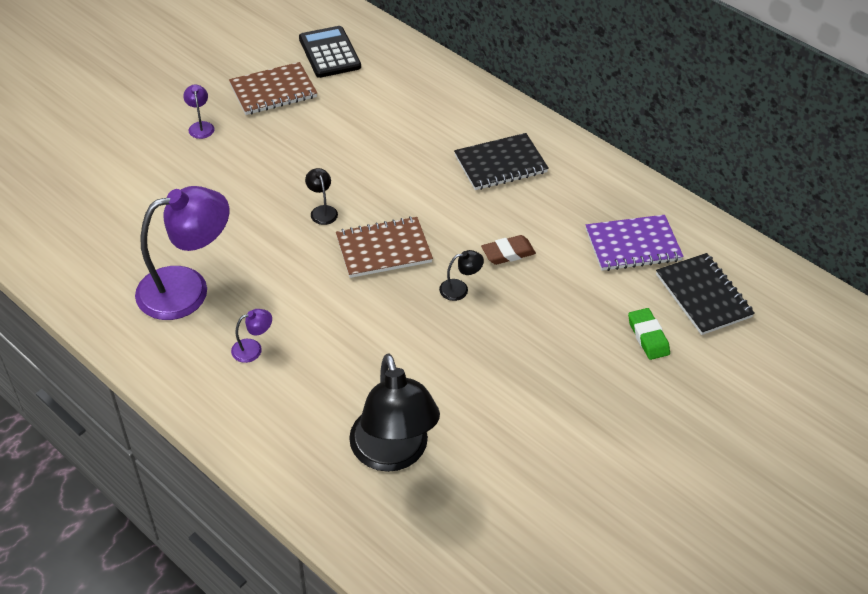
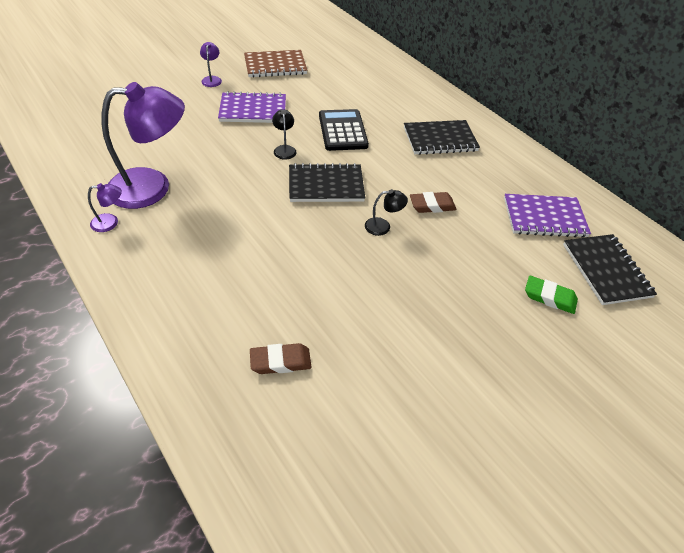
camera: 10 degrees right, 0 degrees up
(253, 349) = (187, 244): purple lamp -> purple lamp (110, 222)
(267, 163) = (253, 110): none -> purple notebook
(329, 53) = (325, 49): black calculator -> black calculator (342, 131)
(383, 249) = (326, 185): brown notebook -> black notebook
(393, 454) = (280, 361): black lamp -> brown eraser
(648, 337) = (549, 297): green eraser -> green eraser turned 60 degrees counterclockwise

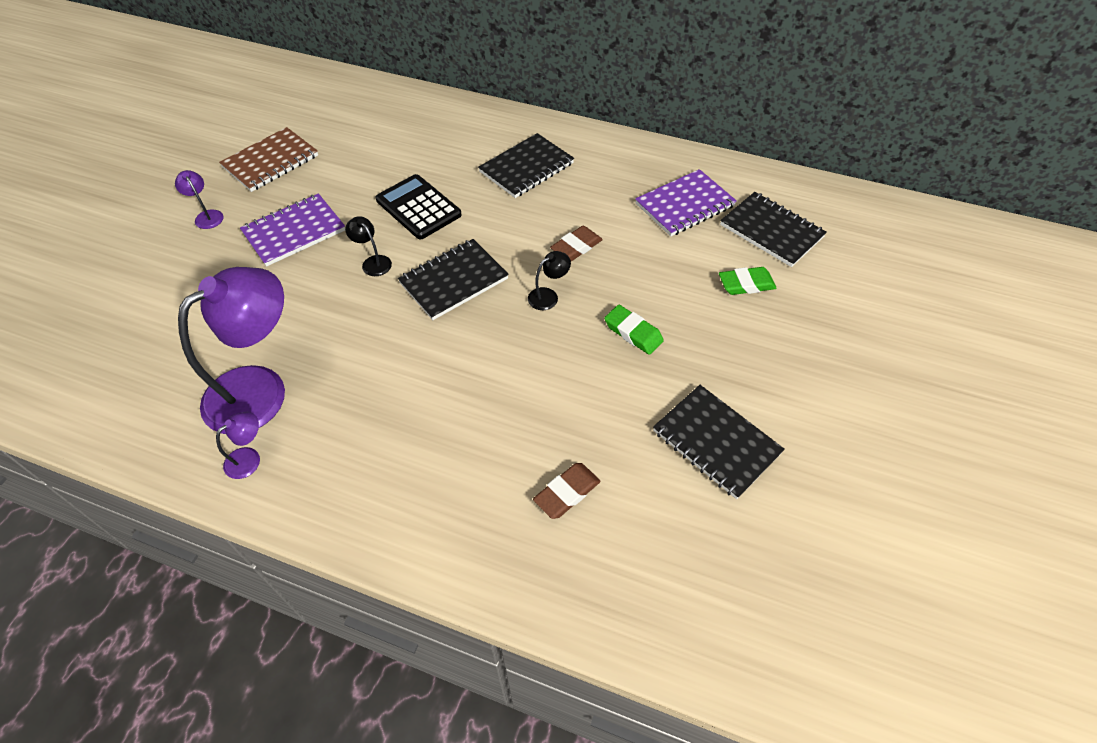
camera: 30 degrees left, 5 degrees up
(424, 396) = (716, 442): none -> black notebook
(425, 283) = (633, 332): none -> green eraser

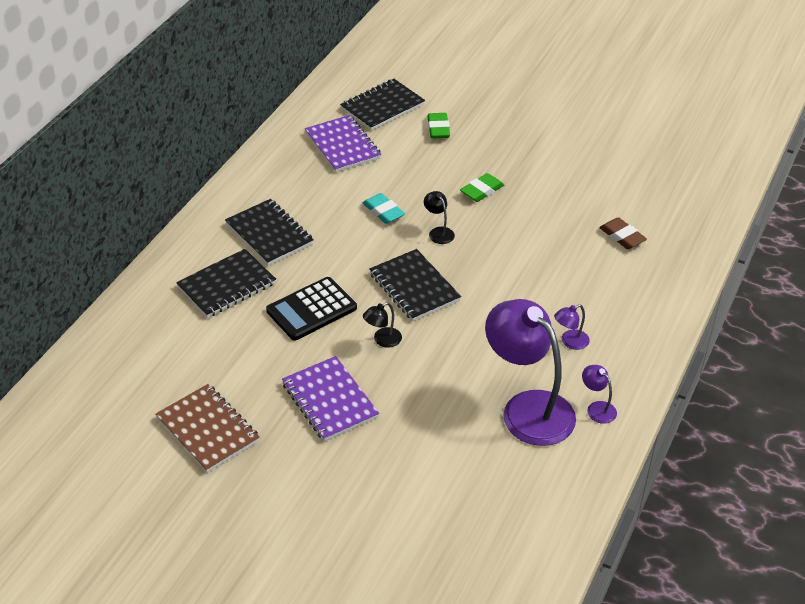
camera: 85 degrees left, 10 degrees down
(207, 216) = (290, 476): purple lamp -> purple lamp (570, 342)
(576, 247) = (383, 212): brown eraser -> turquoise eraser
(716, 442) = (581, 165): black notebook -> black notebook (227, 285)

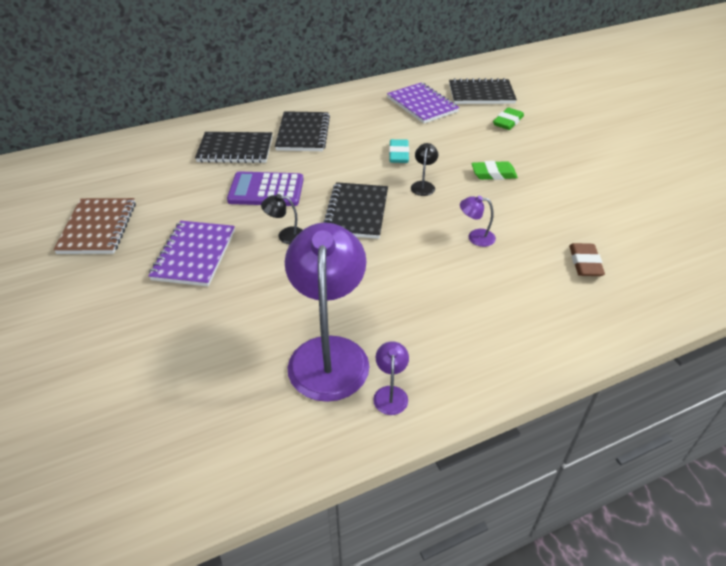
camera: 40 degrees right, 0 degrees up
(311, 309) = (266, 190): black calculator -> purple calculator
(342, 146) = (422, 105): purple notebook -> purple notebook turned 45 degrees counterclockwise
(570, 342) = (433, 321): purple lamp -> purple lamp (475, 237)

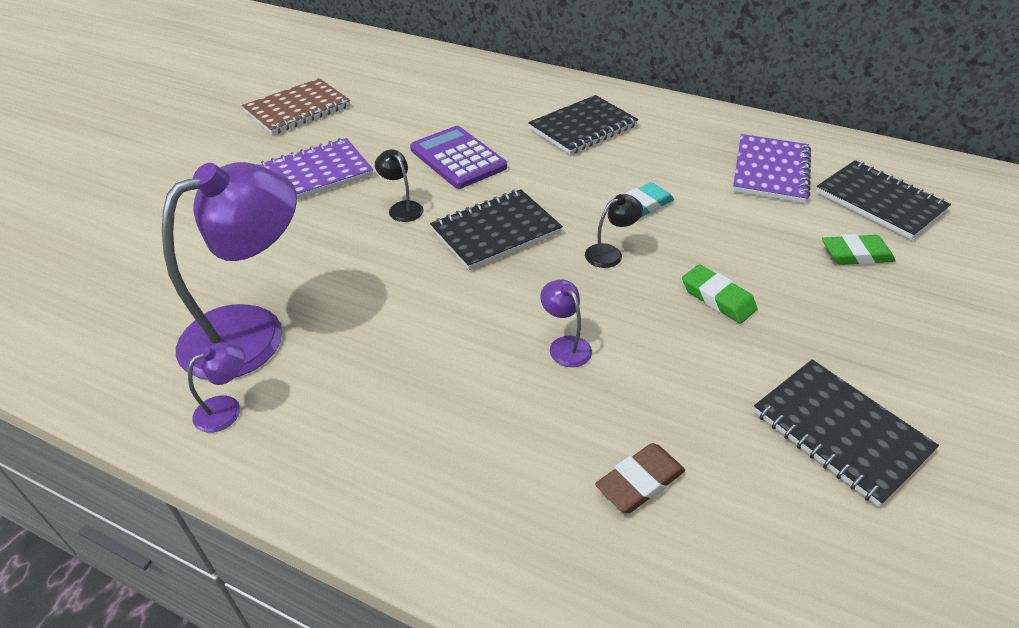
camera: 50 degrees right, 0 degrees up
(235, 150) = (497, 107): black notebook -> black notebook (840, 432)

